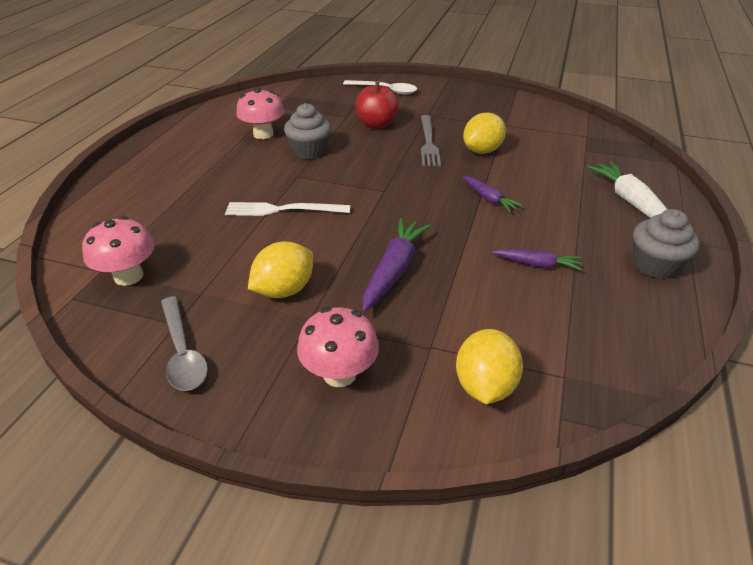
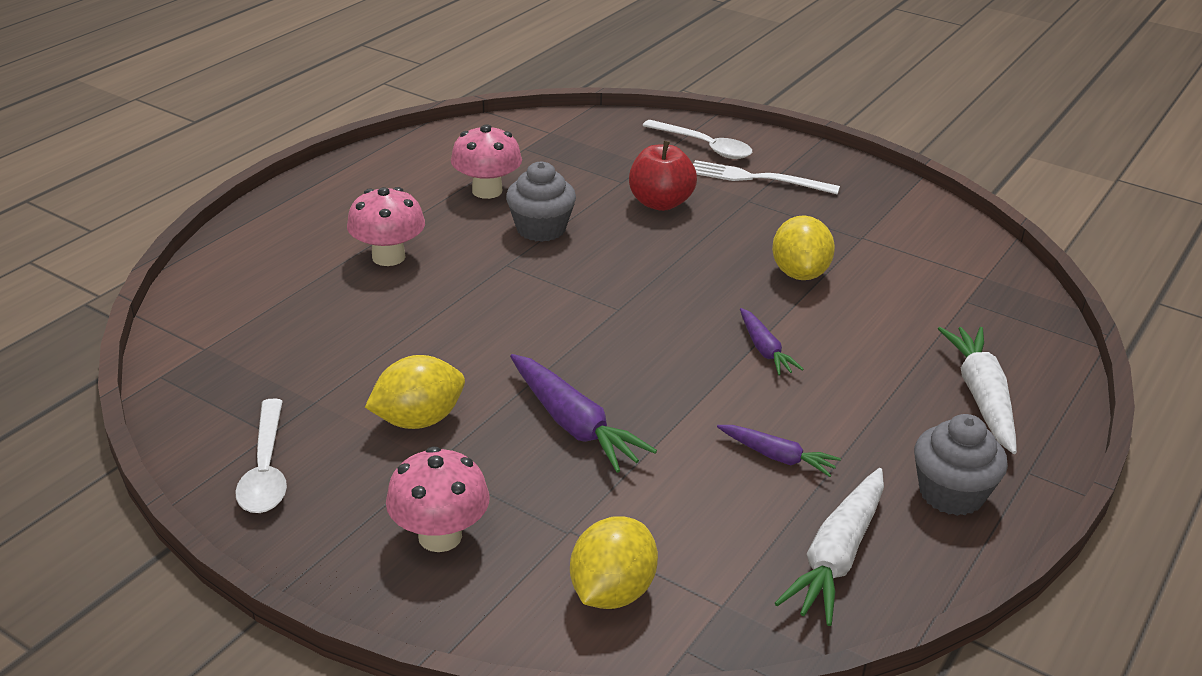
camera: 15 degrees right, 5 degrees down
(128, 276) = (235, 362): pink mushroom -> pink mushroom (388, 257)
(182, 352) = (266, 469): grey spoon -> white spoon
(283, 210) = (464, 311): white fork -> white fork (757, 179)
(394, 270) = (573, 424): purple carrot -> purple carrot turned 105 degrees clockwise
(428, 142) = (724, 245): grey fork -> none
(482, 151) = (799, 273): yellow lemon -> yellow lemon turned 60 degrees counterclockwise
(615, 323) = (837, 556): none -> white carrot

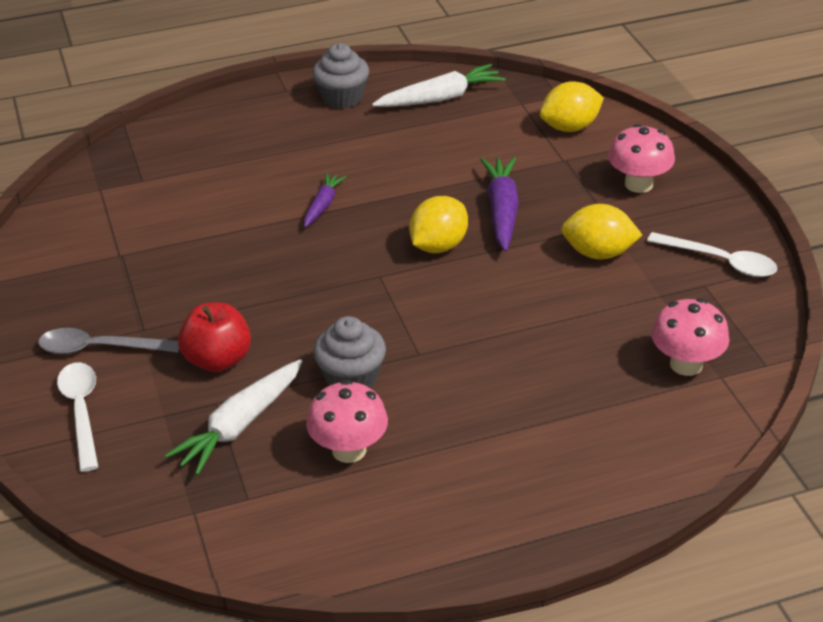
camera: 140 degrees left, 5 degrees up
(266, 469) = (720, 261): white spoon -> white spoon turned 90 degrees clockwise
(388, 257) = (509, 406): pink mushroom -> pink mushroom (686, 364)
(757, 179) = (99, 348): white fork -> grey spoon
(777, 457) = (406, 147): purple carrot -> none
(799, 273) = (214, 246): yellow lemon -> yellow lemon (438, 246)
(981, 397) = (243, 128): white carrot -> white carrot (240, 425)

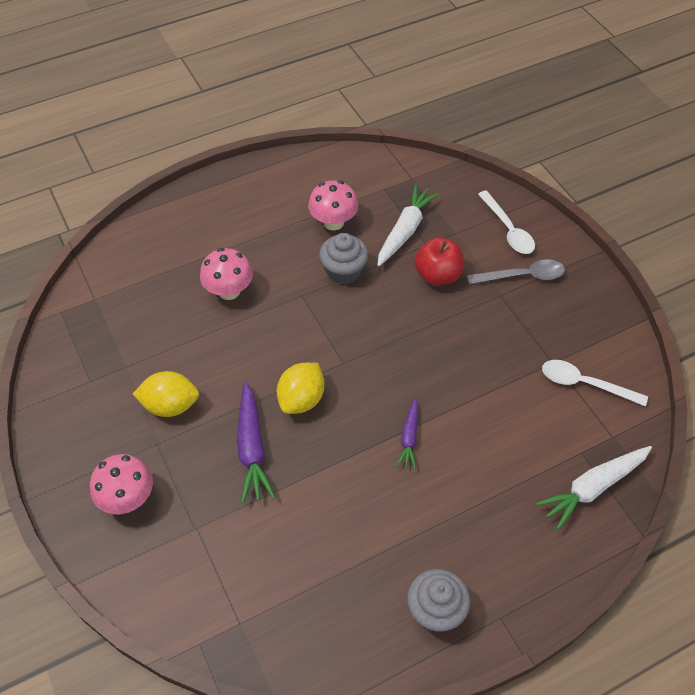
camera: 170 degrees right, 15 degrees up
(440, 98) = (329, 622): white carrot -> white carrot (593, 487)
(570, 127) = (188, 583): yellow lemon -> none
(686, 364) = (116, 305): pink mushroom -> pink mushroom (229, 291)
(720, 261) = (72, 407): white spoon -> white spoon (585, 384)

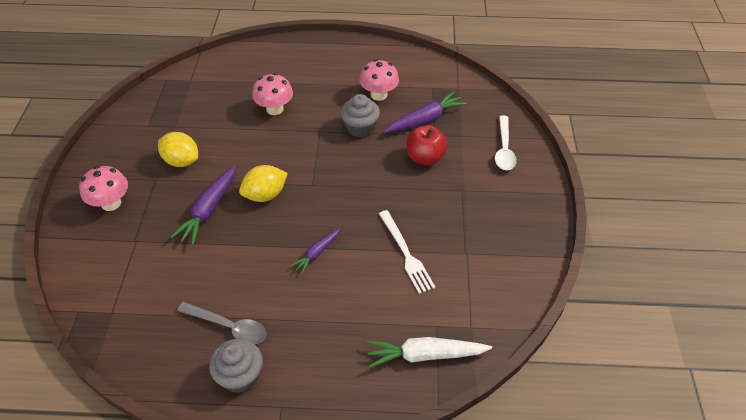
camera: 30 degrees right, 5 degrees down
(405, 231) = (425, 120): white carrot -> purple carrot
(497, 392) = (406, 253): none -> white fork
(522, 276) = (489, 184): grey spoon -> grey spoon (229, 327)
(585, 384) = (478, 279): white spoon -> none

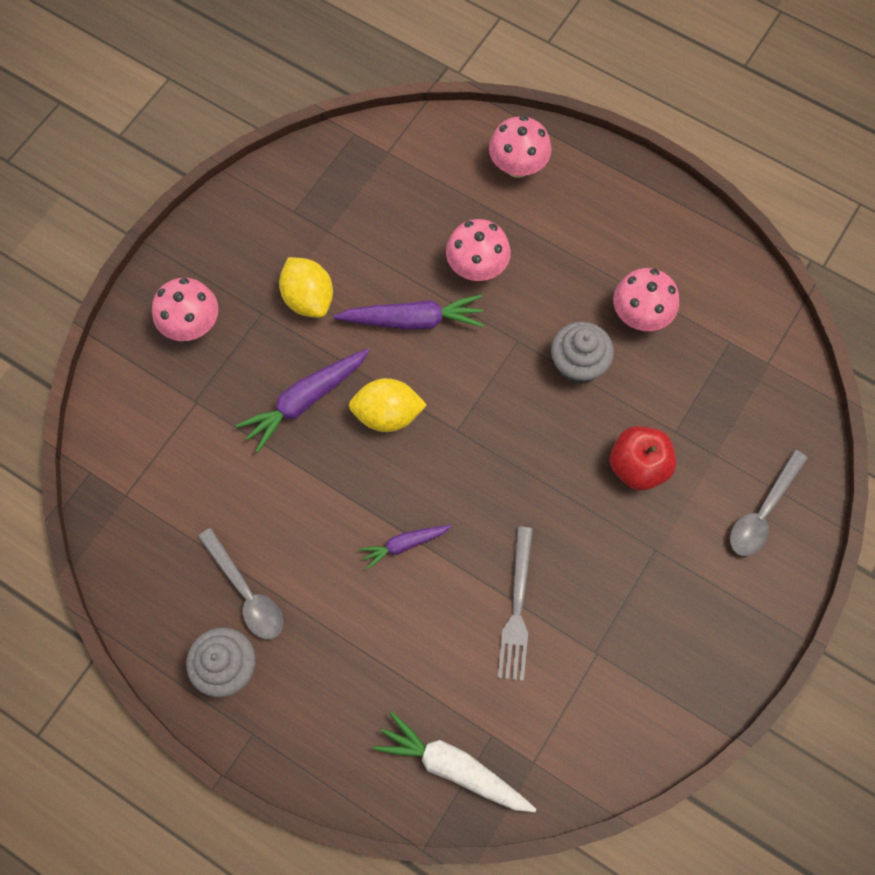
camera: 30 degrees right, 20 degrees up
(269, 60) = (518, 166): none -> pink mushroom
(406, 253) = (517, 608): white fork -> grey fork
(425, 120) = (680, 398): purple carrot -> purple carrot (412, 320)
(504, 149) = (762, 512): white spoon -> grey spoon

